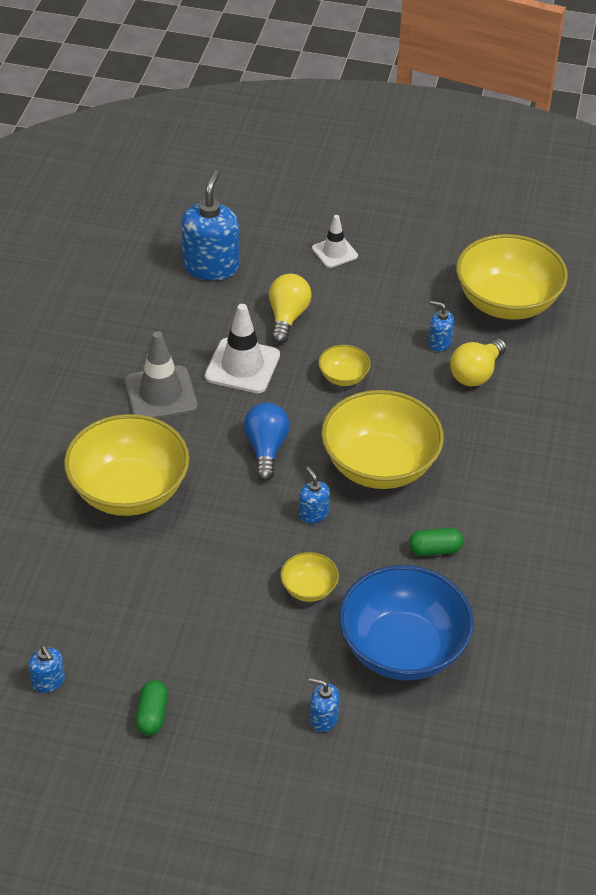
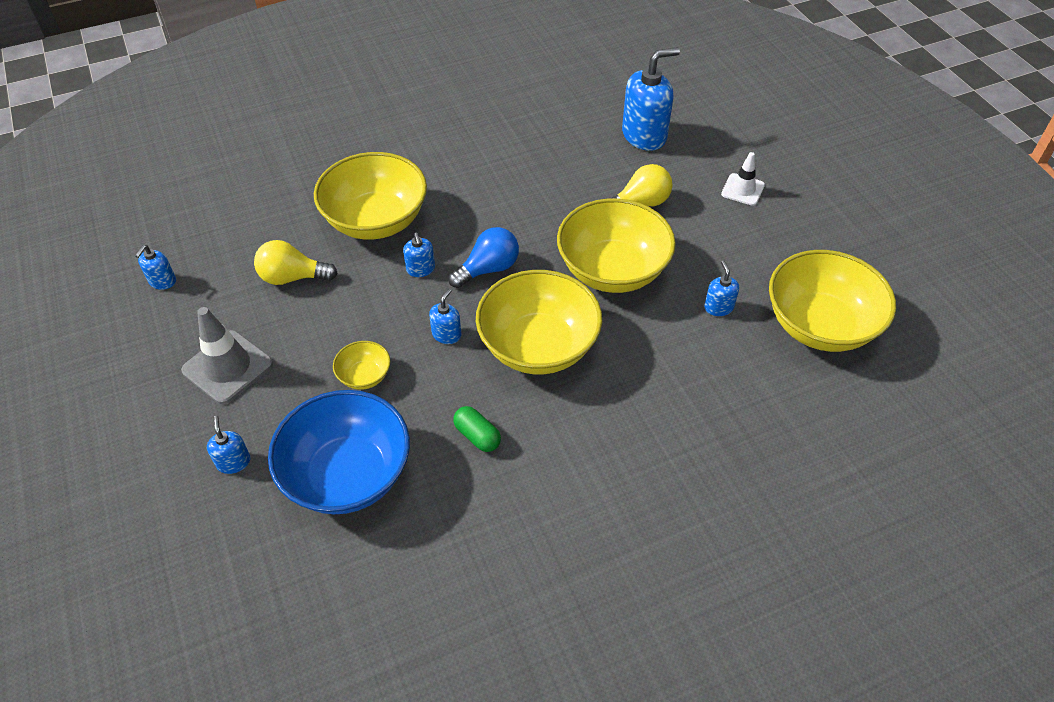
camera: 55 degrees right, 5 degrees up
(152, 715) = (168, 354): green capsule -> none
(160, 394) = (487, 183): grey traffic cone -> grey traffic cone (228, 367)
(222, 492) = (421, 269): none -> blue soap dispenser
(242, 366) = (561, 208): white traffic cone -> none
(343, 377) = (612, 270): yellow bowl -> yellow bowl, size x2.21
(476, 373) = (710, 351): yellow light bulb -> yellow light bulb (292, 277)

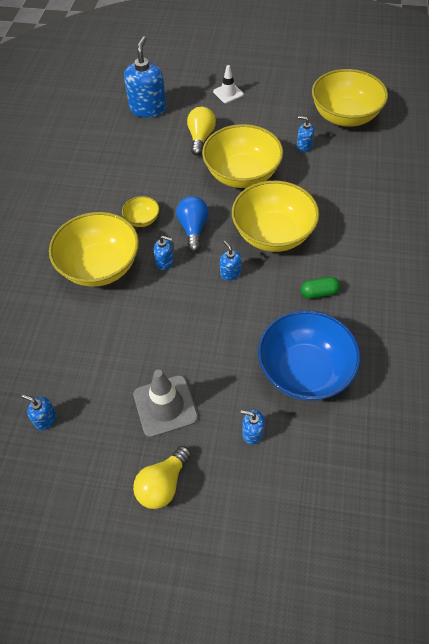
camera: 55 degrees left, 5 degrees up
(162, 281) = (45, 419): blue soap dispenser -> blue soap dispenser turned 150 degrees clockwise
(292, 277) = (112, 335): yellow light bulb -> yellow light bulb (163, 484)
(364, 376) = (232, 329): yellow bowl -> yellow bowl (142, 219)

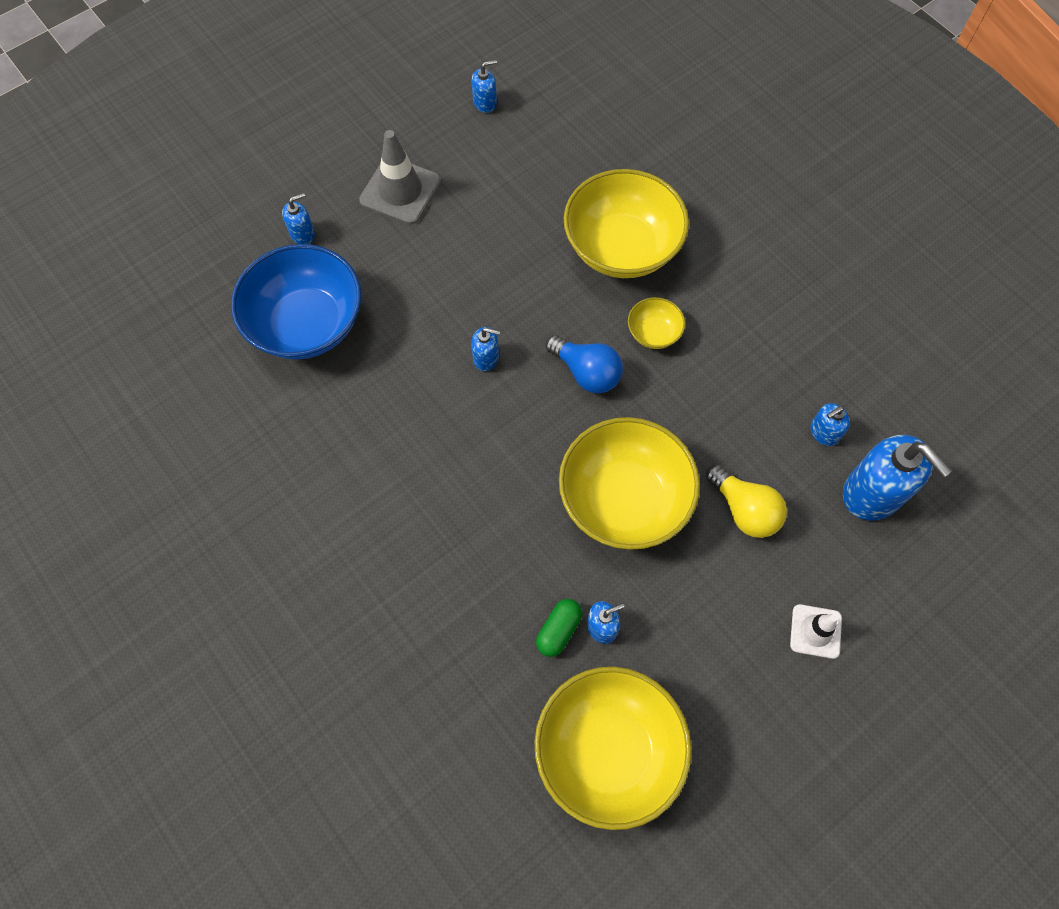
camera: 130 degrees right, 10 degrees up
(163, 484) = (335, 142): yellow light bulb -> none
(165, 262) = (566, 309): blue soap dispenser -> blue soap dispenser (824, 432)
(273, 234) = (493, 447): yellow bowl -> none
(319, 293) = (370, 418): green capsule -> green capsule (558, 630)

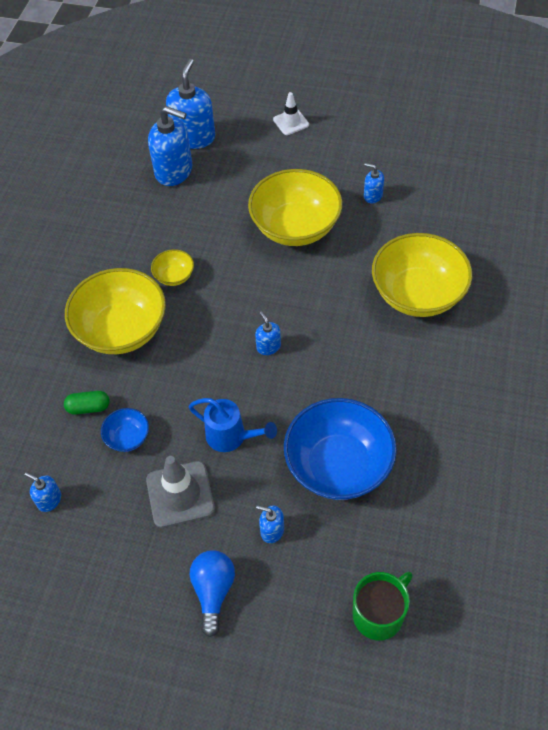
camera: 125 degrees left, 10 degrees down
(161, 258) = (379, 614): none -> green mug
(417, 262) = (231, 437): none -> blue watering can
(493, 186) = (128, 437): none -> blue bowl
(558, 630) = (393, 210): green capsule -> green capsule (88, 407)
(586, 372) = (232, 291): blue light bulb -> blue light bulb (213, 591)
(608, 751) = (427, 160): yellow bowl -> yellow bowl (417, 294)
(744, 510) = (252, 178): yellow light bulb -> none
(824, 432) = (174, 171): blue soap dispenser -> blue soap dispenser, size x2.06

